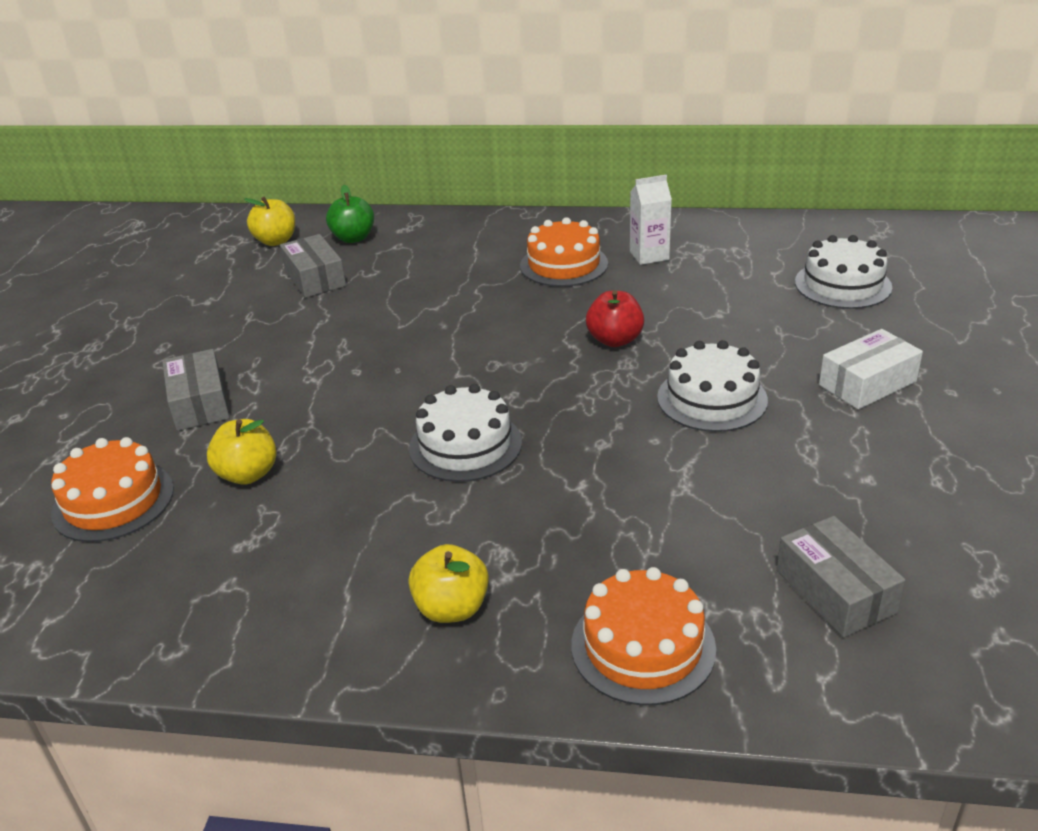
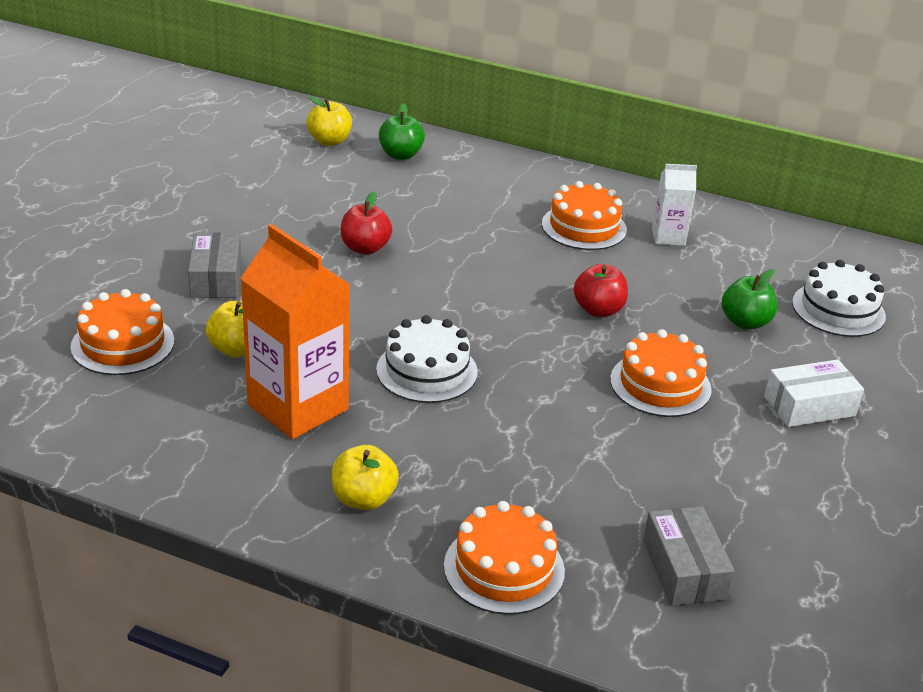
camera: 10 degrees right, 0 degrees up
(315, 278) = (352, 186): grey box -> none
(338, 521) = (298, 407): none -> orange carton
(351, 335) = (365, 248): none -> red apple
(712, 398) = (660, 384): white cake -> orange cake
(762, 317) = (745, 322): none -> green apple

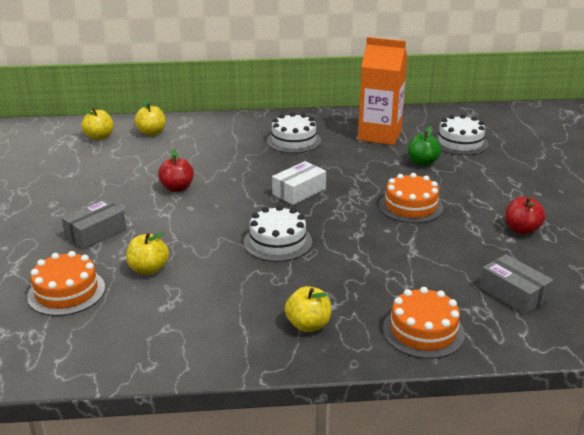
camera: 25 degrees left, 5 degrees down
(216, 278) = (96, 233): grey box -> grey box turned 75 degrees clockwise
(298, 407) = (219, 288): orange carton -> orange carton (379, 135)
(400, 155) = (151, 133): green apple -> yellow apple
(584, 227) = (293, 141): orange cake -> white cake
(598, 310) = (342, 180): red apple -> red apple (521, 230)
(668, 237) = (343, 133): white carton -> none
(809, 406) = (492, 192): white box -> white box (299, 191)

